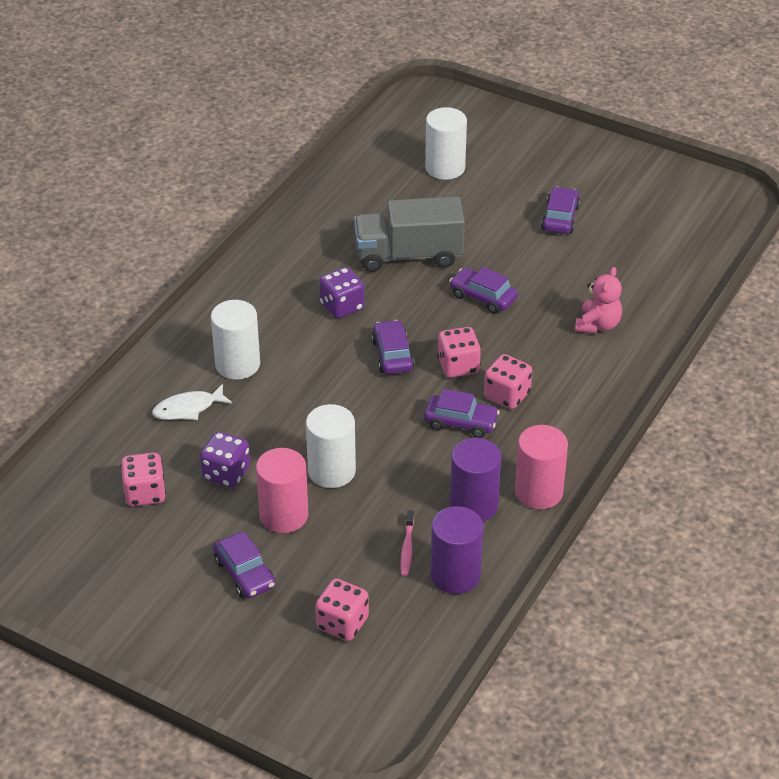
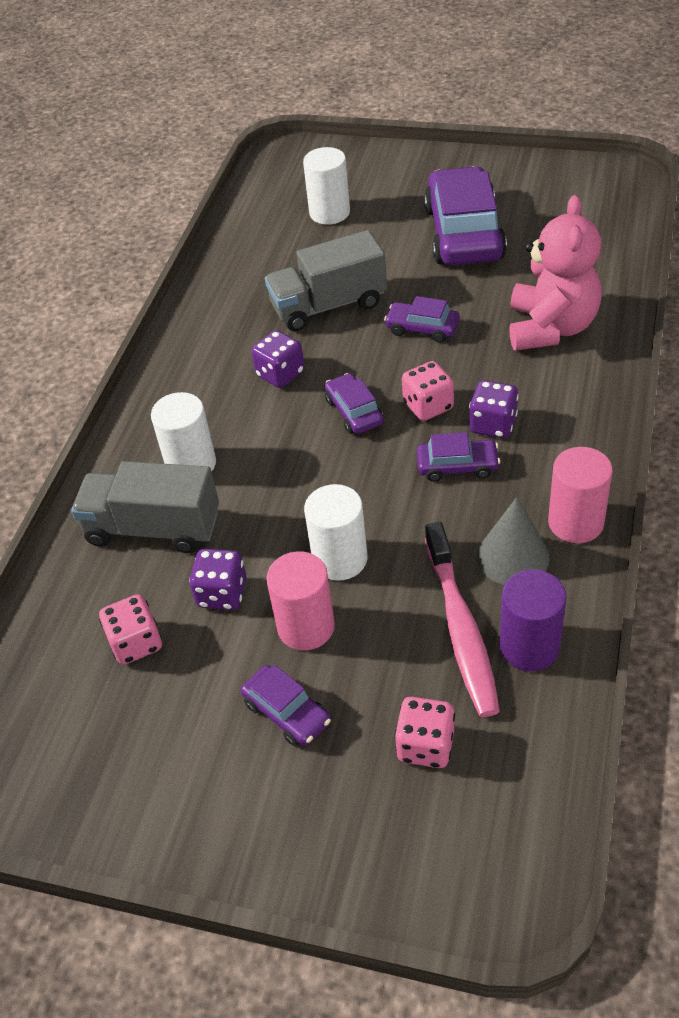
camera: 10 degrees left, 5 degrees up
(188, 408) = (153, 528): white fish -> grey truck
(407, 548) = (461, 628): pink toothbrush -> pink toothbrush, size x2.38
(474, 505) = (512, 557): purple cylinder -> grey cone
(507, 395) = (493, 424): pink dice -> purple dice
(560, 218) = (464, 233): purple car -> purple car, size x2.10
(597, 325) = (551, 328): pink teddy bear -> pink teddy bear, size x1.89

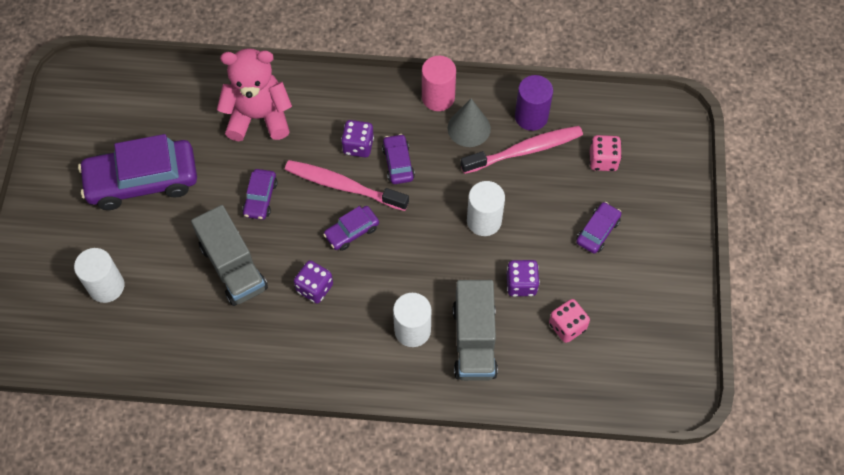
camera: 105 degrees left, 15 degrees up
(306, 627) = (538, 231): pink cylinder -> none
(428, 406) = (343, 186): pink dice -> pink toothbrush

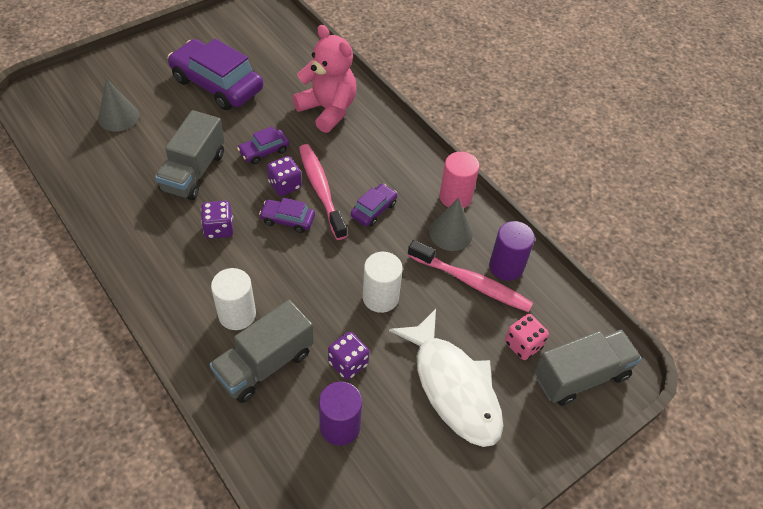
camera: 45 degrees right, 10 degrees down
(106, 286) = (118, 117): white cylinder -> grey cone
(358, 146) = (363, 177): purple dice -> purple dice (285, 185)
(567, 326) = (340, 426): pink dice -> purple cylinder
(597, 231) = (453, 387): purple car -> white fish
(656, 146) = (580, 376): none -> grey truck

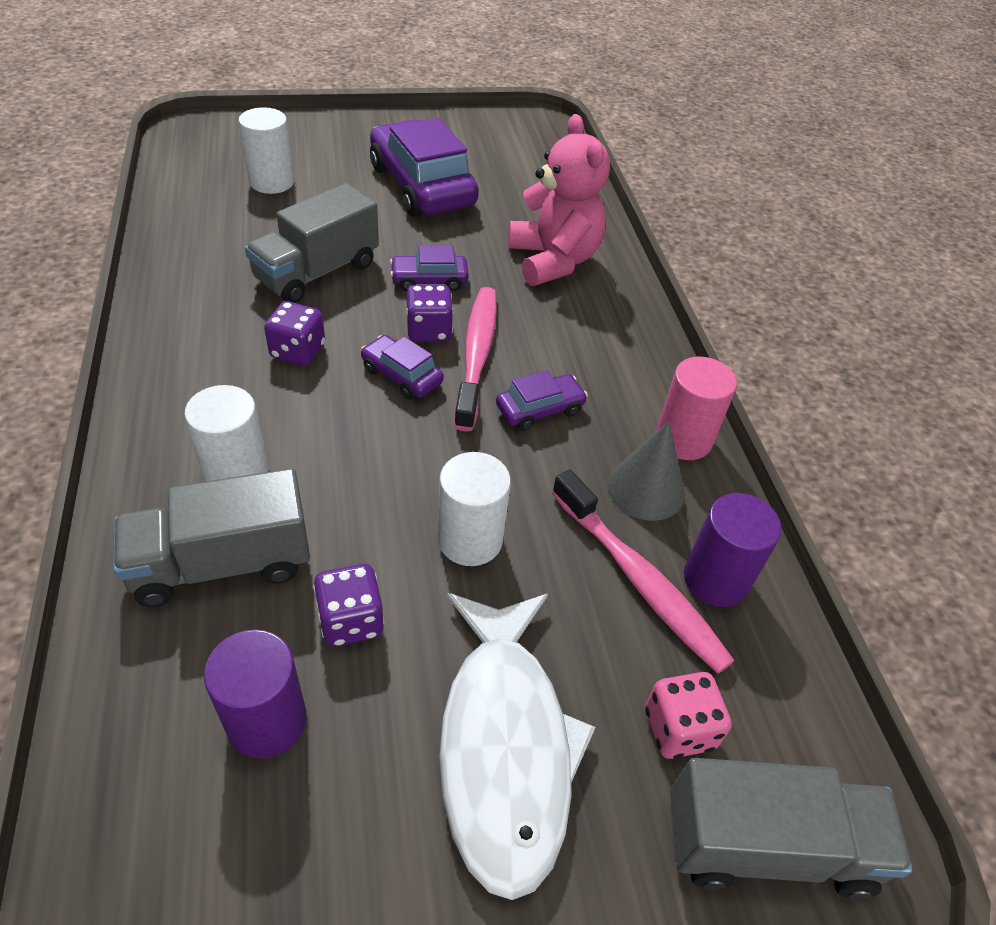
camera: 25 degrees right, 5 degrees down
(118, 117) = (272, 182): grey cone -> white cylinder

